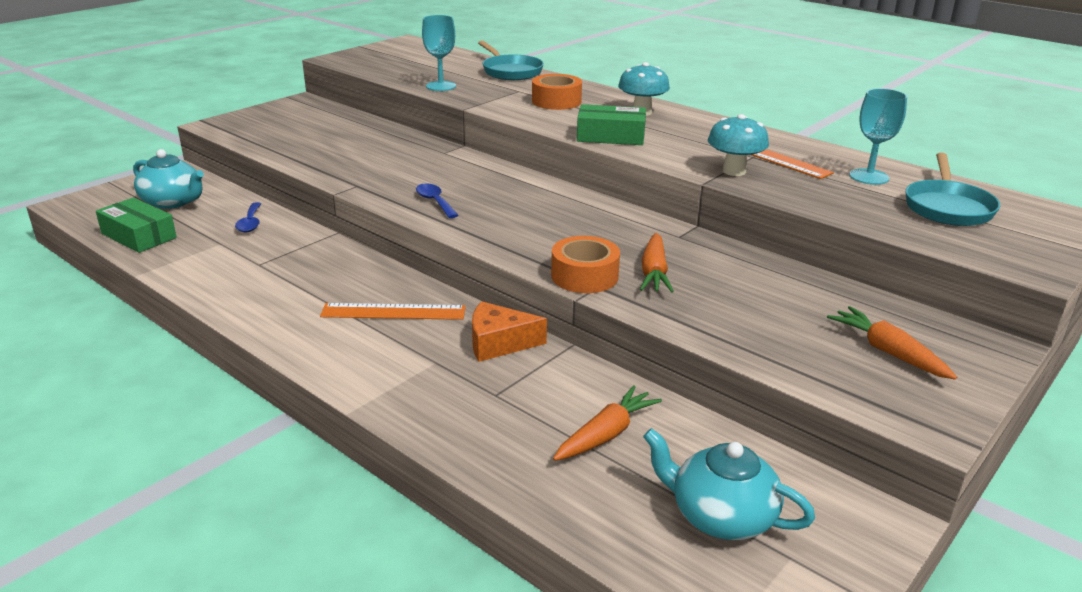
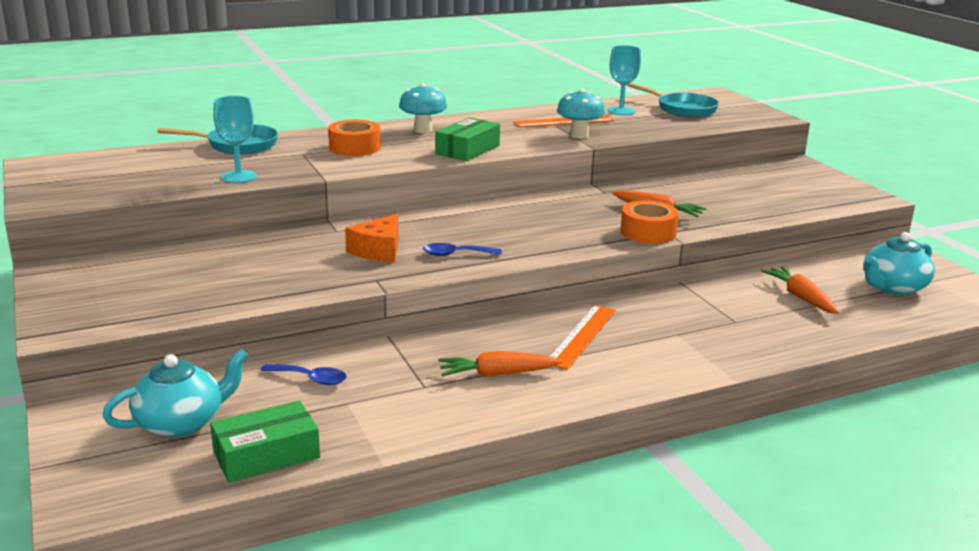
camera: 65 degrees left, 5 degrees down
(499, 343) = (662, 305): orange cheese -> orange cheese (378, 251)
(888, 352) = (796, 185): orange carrot -> orange carrot (497, 374)

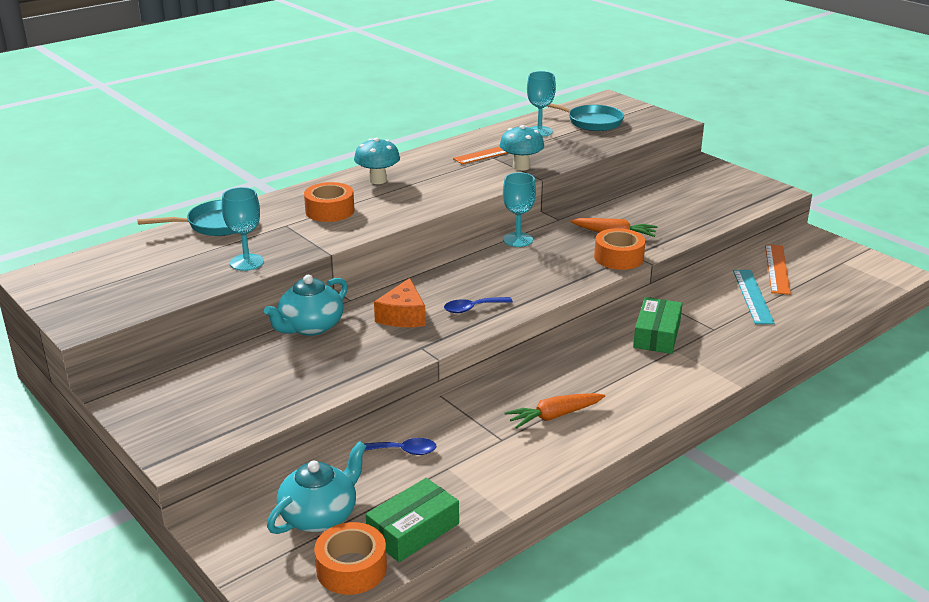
camera: 15 degrees left, 5 degrees up
(175, 478) = (351, 568): none -> orange tape
(467, 150) = (434, 198): green box -> green box (657, 335)
(548, 204) = (518, 240): none -> turquoise goblet
(581, 336) = (601, 366): orange ruler -> orange ruler (777, 269)
(800, 297) = (752, 296): orange carrot -> turquoise ruler
(893, 287) = (817, 274): turquoise teapot -> turquoise teapot (310, 327)

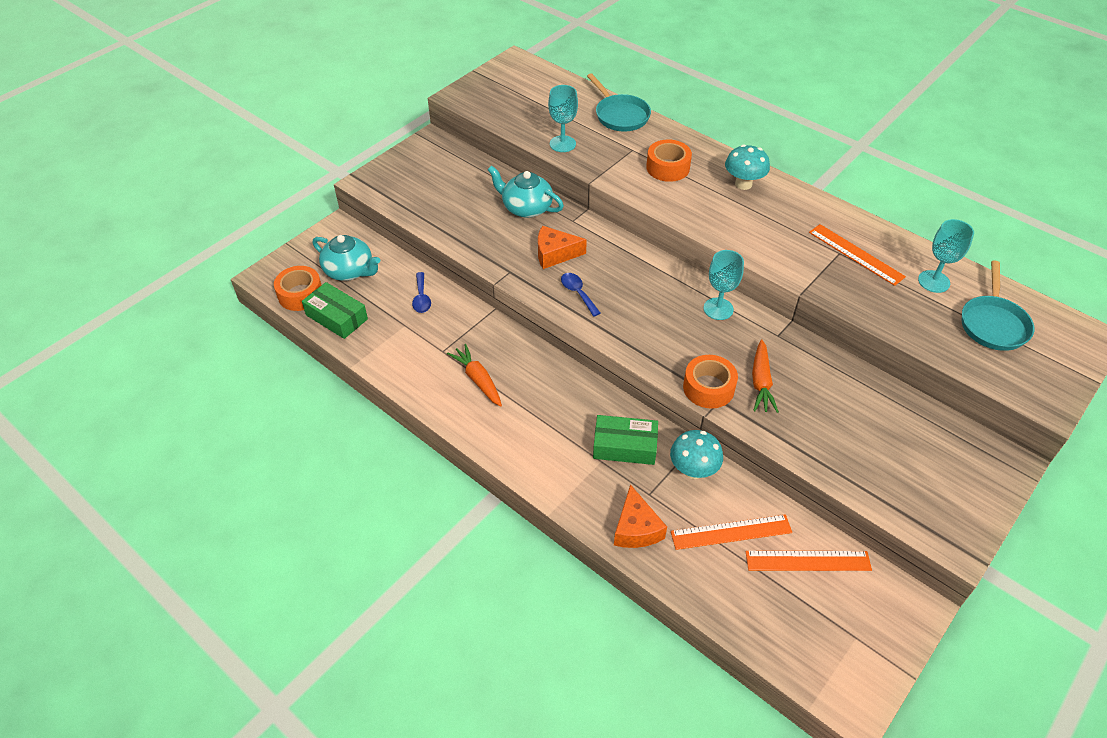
camera: 80 degrees right, 20 degrees up
(521, 167) = (824, 276): turquoise mushroom -> turquoise mushroom (693, 470)
(752, 296) = (731, 532): turquoise ruler -> orange ruler
(753, 340) = (636, 528): none -> orange cheese

